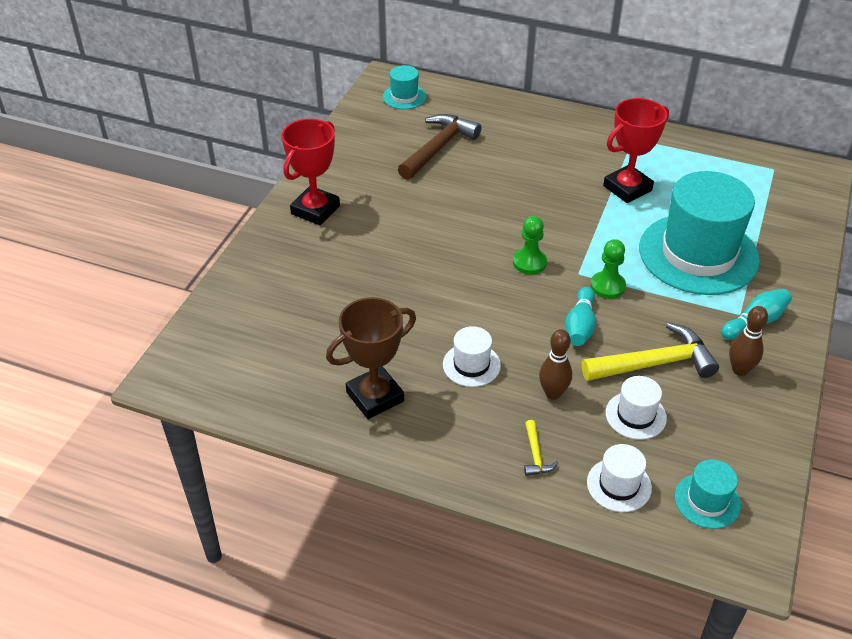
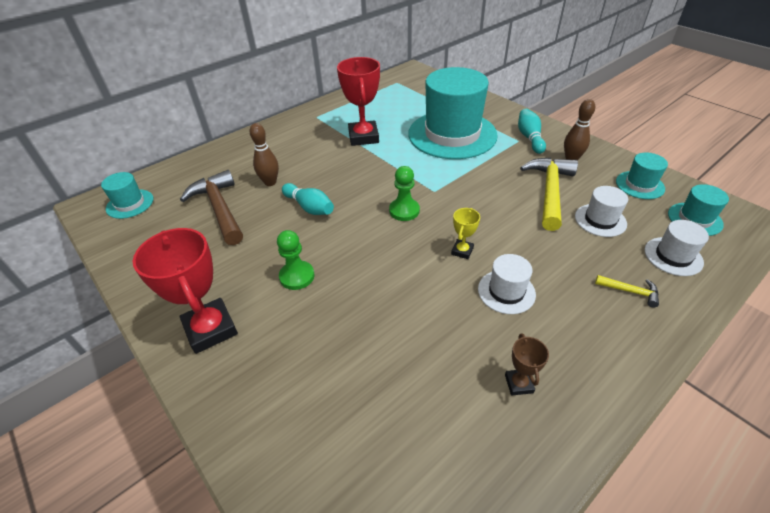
camera: 60 degrees left, 0 degrees up
(375, 397) = (519, 384): brown trophy -> brown trophy, size x0.48
(503, 320) = (462, 251): none -> yellow trophy
(553, 393) = (561, 254): brown bowling pin -> brown bowling pin (270, 182)
(580, 326) = (492, 211): turquoise bowling pin -> turquoise bowling pin (309, 207)
(607, 286) = (457, 183): green pawn -> green pawn (297, 276)
(738, 442) = (640, 185): none -> turquoise hat

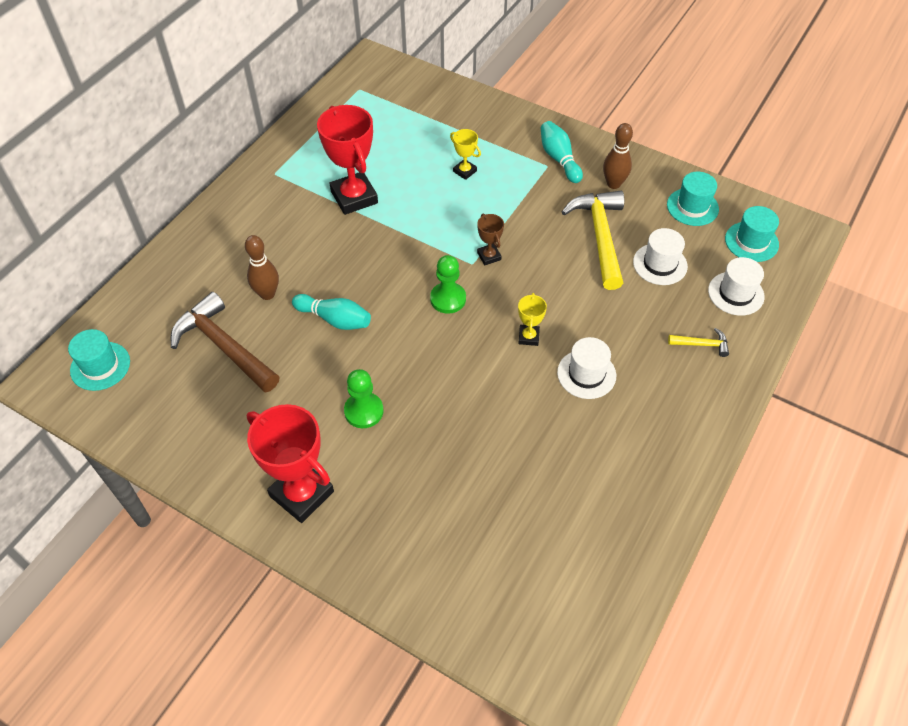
camera: 20 degrees left, 10 degrees up
(452, 134) = (465, 171): turquoise hat -> yellow trophy
(519, 384) = (622, 465): brown trophy -> brown trophy (489, 256)

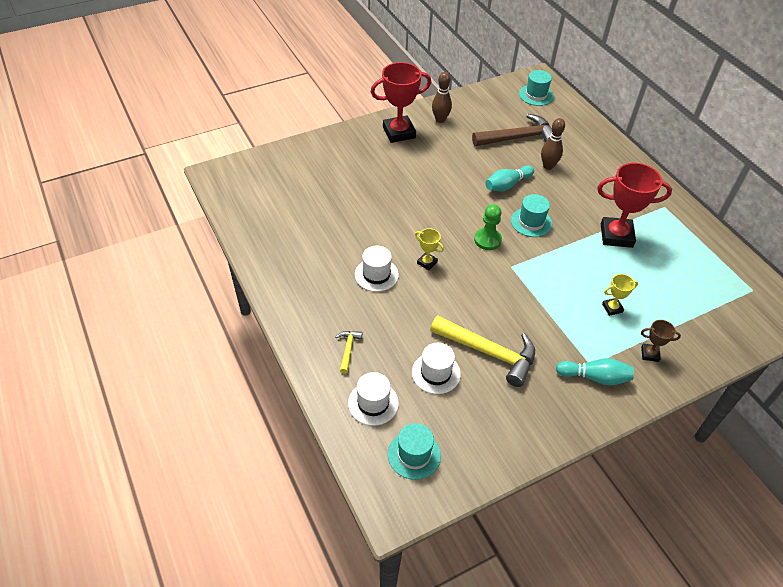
camera: 120 degrees right, 5 degrees down
(364, 411) = (430, 171): green pawn -> none
(489, 256) = (512, 278): brown trophy -> brown trophy (649, 354)
(613, 184) = (542, 398): brown bowling pin -> brown bowling pin (440, 119)
(692, 207) = (480, 438): turquoise hat -> turquoise hat (531, 222)
(702, 344) = (348, 349): yellow hammer -> yellow hammer turned 150 degrees clockwise

